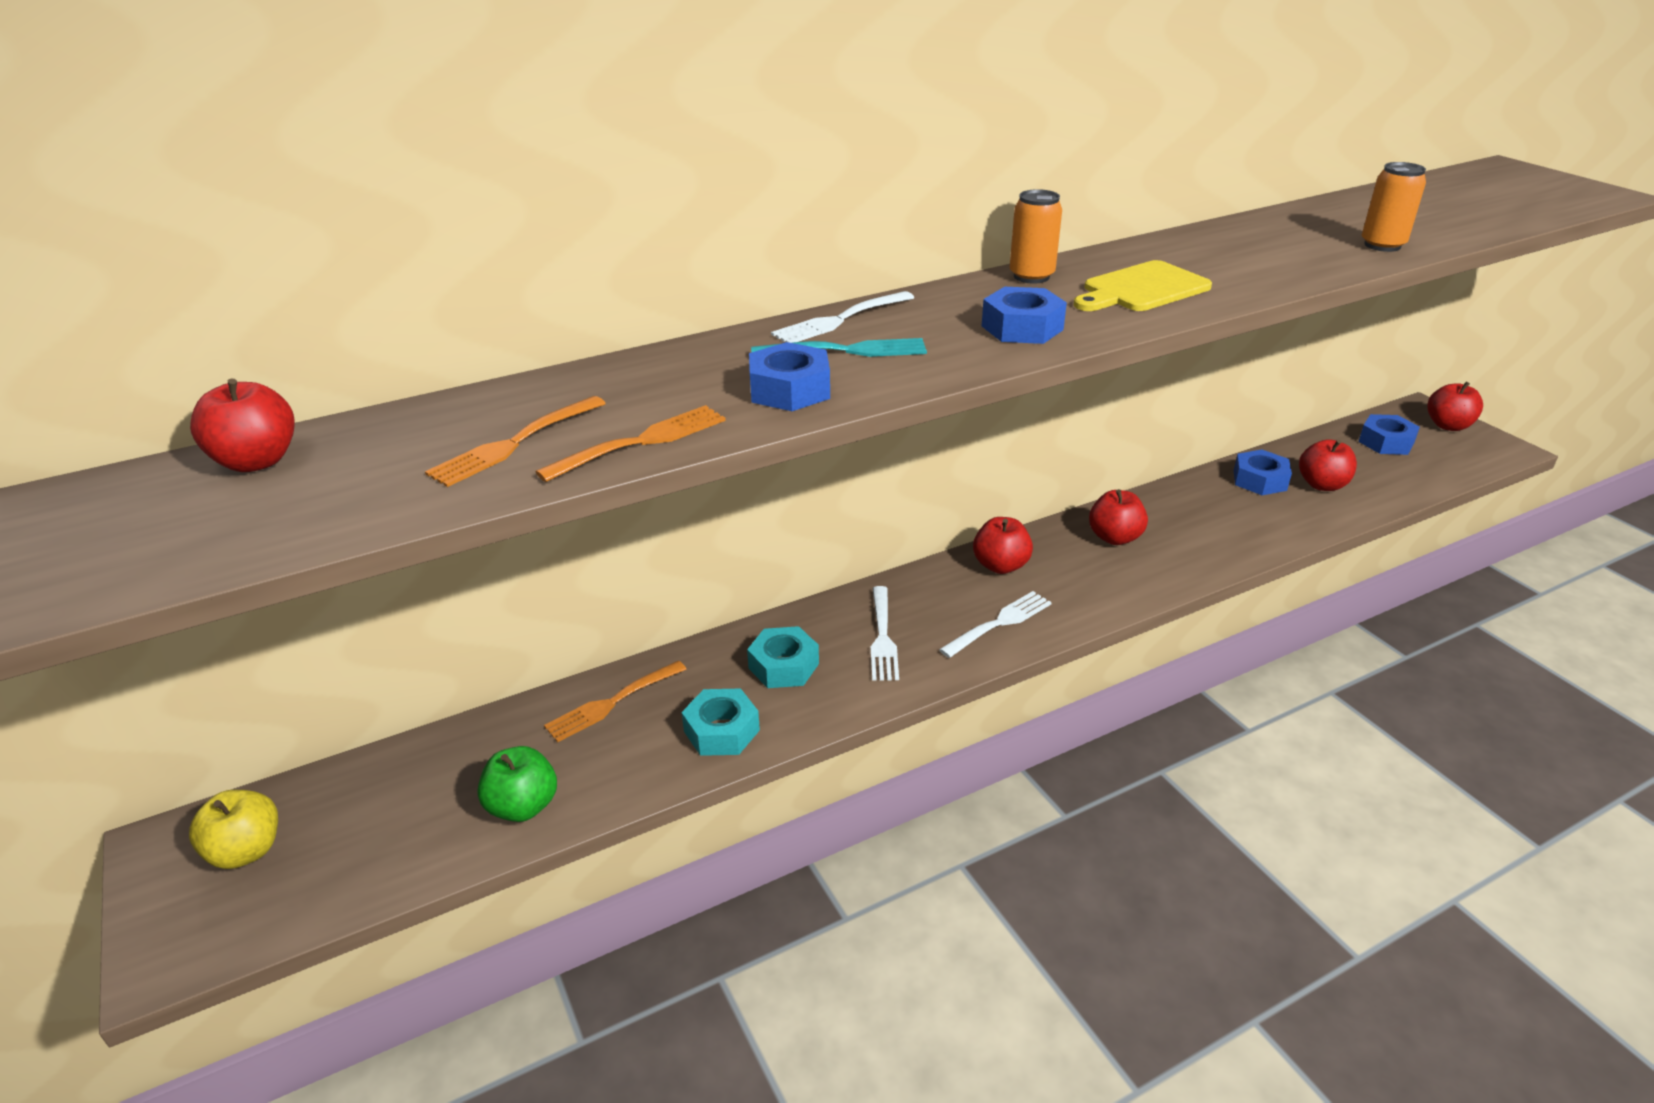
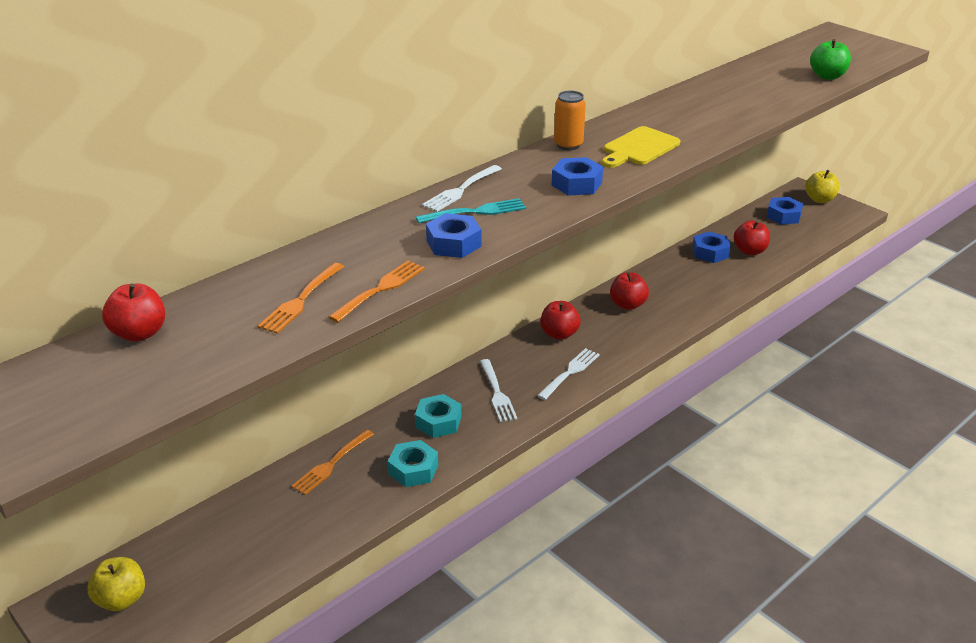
camera: 15 degrees left, 0 degrees up
(523, 806) = (301, 538): green apple -> green apple (827, 76)
(1382, 245) = (772, 101): orange can -> none
(1448, 426) = (819, 199): red apple -> yellow apple

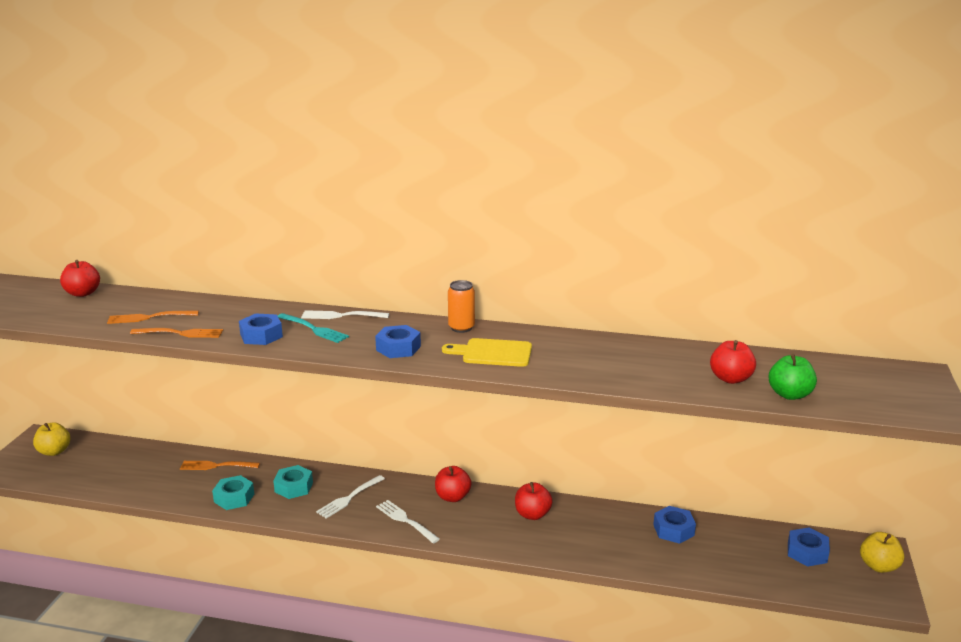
camera: 55 degrees right, 10 degrees down
(570, 373) = (406, 520): white fork -> white fork turned 135 degrees counterclockwise
(749, 251) = (709, 552): red apple -> red apple (730, 379)

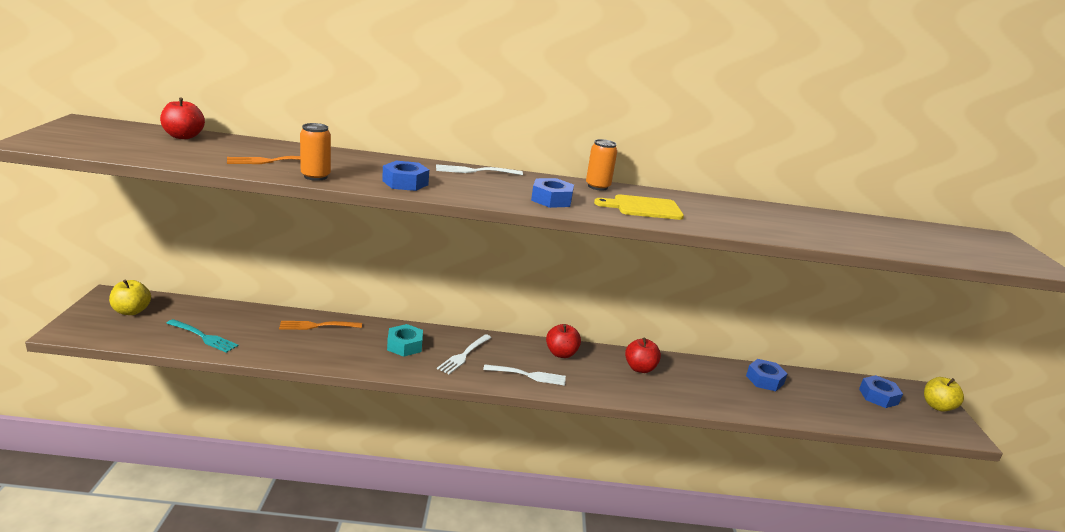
camera: 15 degrees left, 0 degrees up
(180, 333) = (315, 176): orange fork -> orange can
(234, 498) = (347, 356): turquoise nut -> none
(313, 329) = (455, 180): turquoise fork -> turquoise fork (203, 337)
(406, 520) = (527, 375): white fork -> white fork turned 150 degrees clockwise
(730, 379) = (863, 236): red apple -> none
(789, 395) = (922, 250): green apple -> none

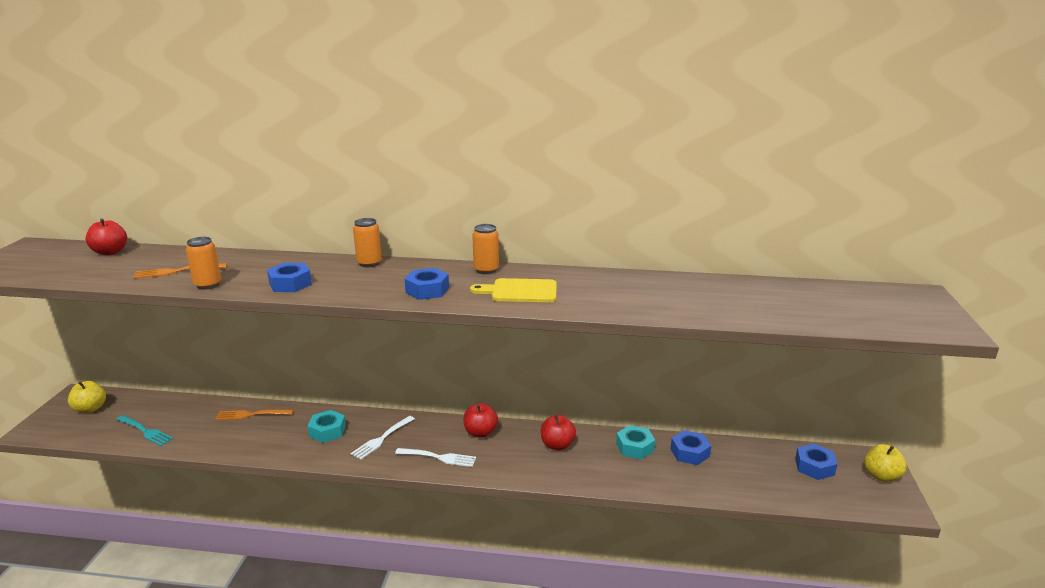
camera: 10 degrees right, 0 degrees up
(475, 171) = (369, 263): white fork -> orange can
(713, 373) = (635, 447): none -> turquoise nut

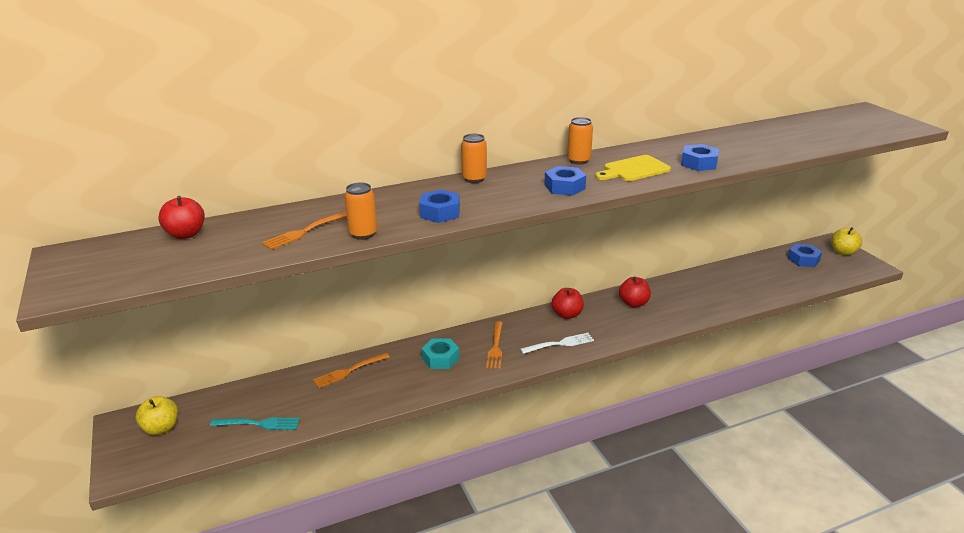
camera: 30 degrees left, 5 degrees up
(382, 438) = (495, 347): white fork -> orange fork
(635, 447) = (686, 286): turquoise nut -> none
(690, 452) = (724, 277): blue nut -> blue nut (699, 163)

